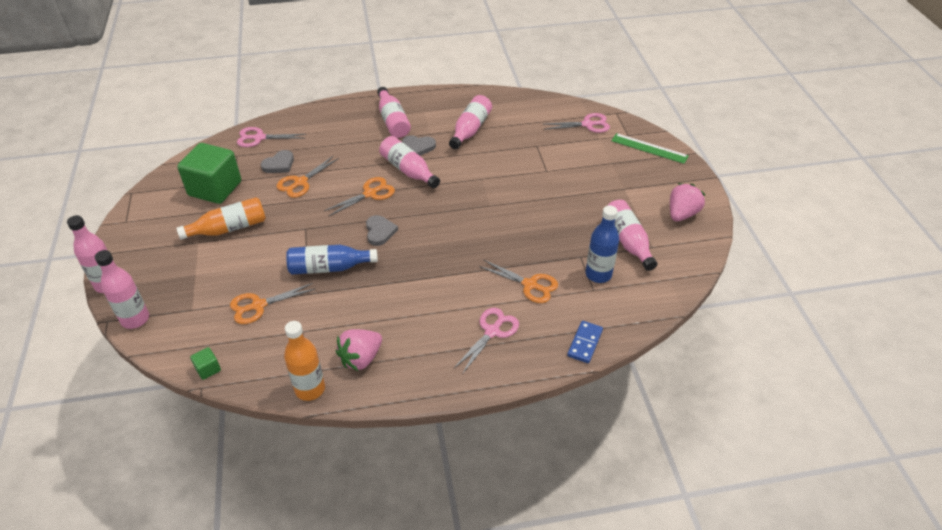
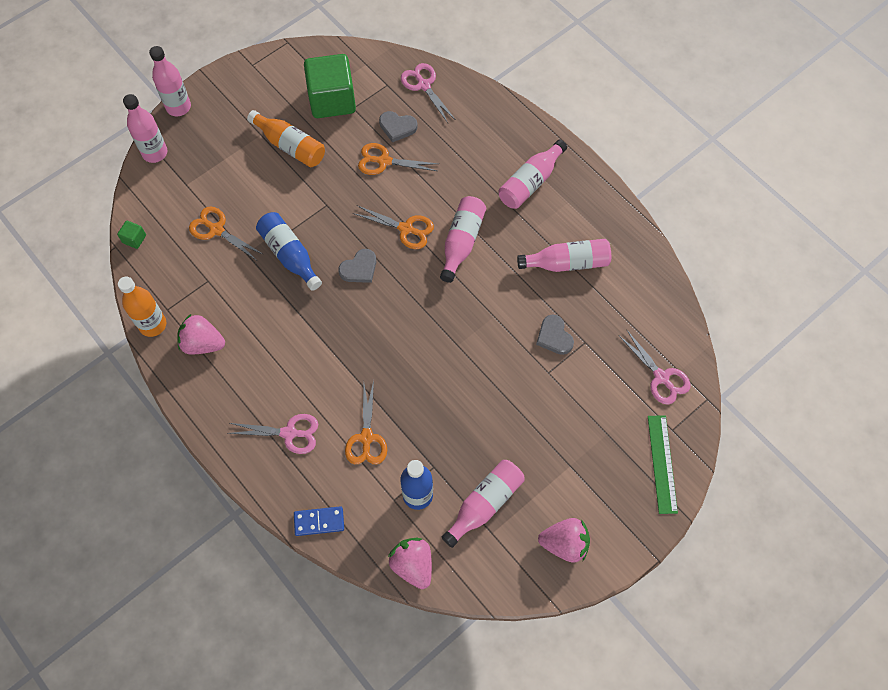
camera: 60 degrees right, 20 degrees up
(418, 147) = (505, 230): grey heart -> grey heart (554, 336)
(655, 300) = (413, 565): none -> pink strawberry

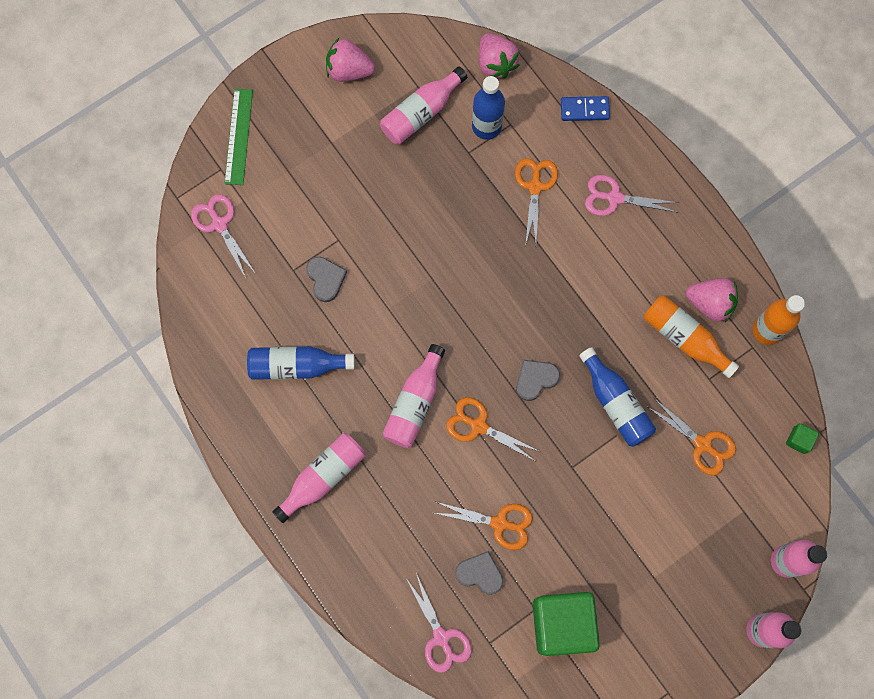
camera: 175 degrees left, 10 degrees up
(290, 146) = (616, 556): orange bottle -> orange bottle (684, 338)
(567, 263) = (296, 366): pink bottle -> blue bottle

